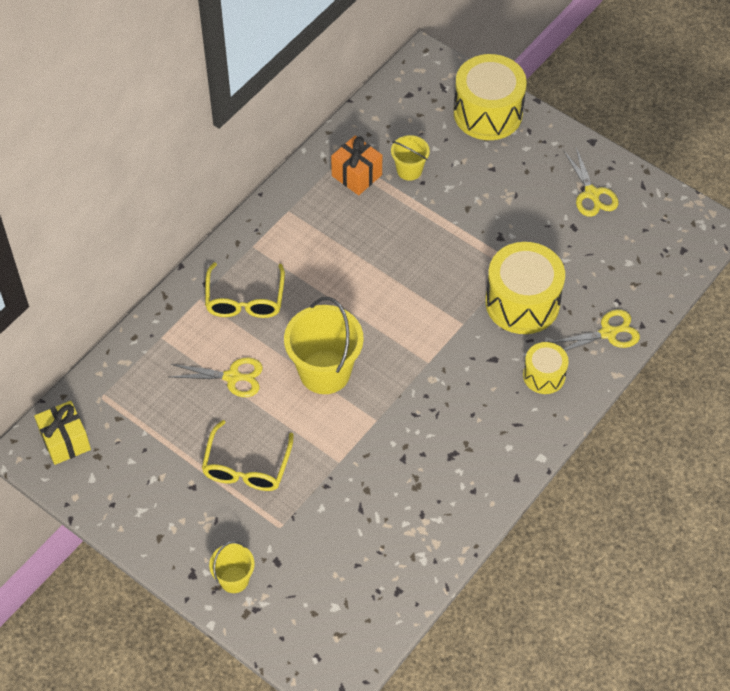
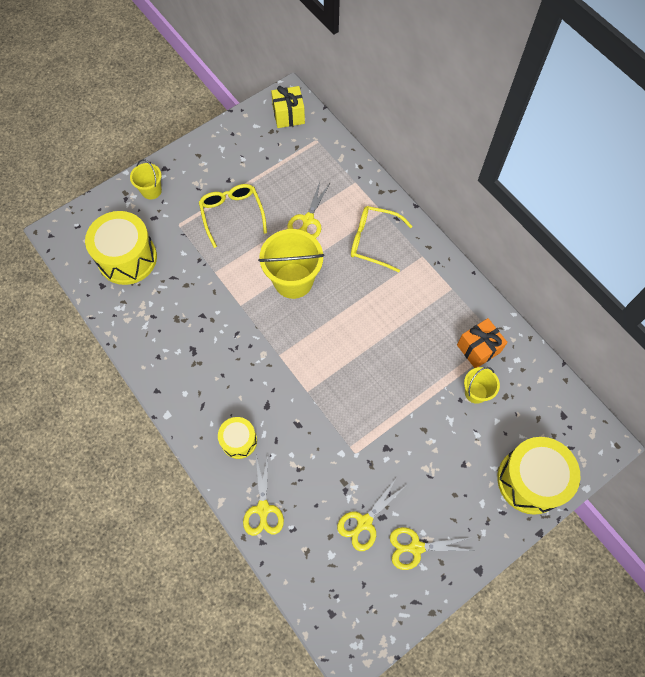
camera: 105 degrees right, 10 degrees up
(246, 467) = (232, 214): yellow glasses -> yellow glasses turned 45 degrees clockwise
(522, 302) = (314, 446): yellow drum -> yellow drum (127, 258)
(585, 241) = (364, 522): none -> yellow scissors

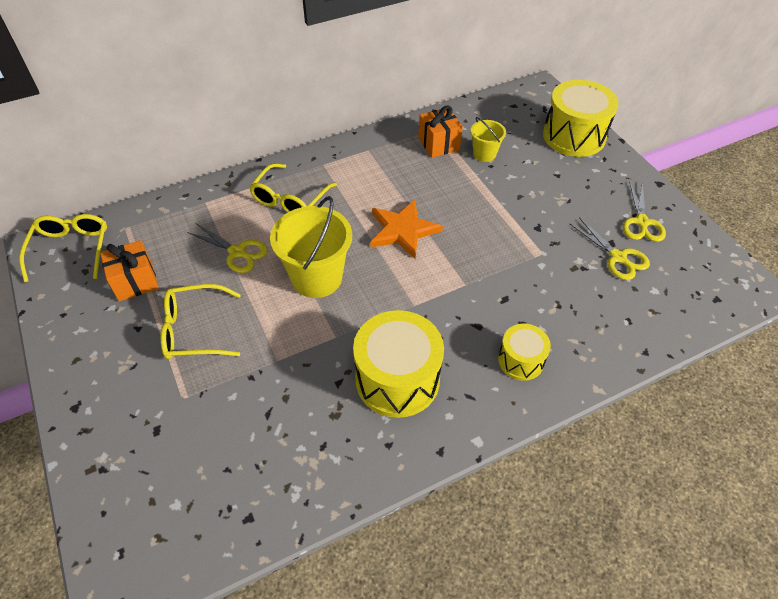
camera: 80 degrees left, 15 degrees down
(127, 258) = (213, 474): yellow drum -> yellow drum (397, 379)
(151, 191) = (106, 429): yellow bucket -> none
(263, 509) = (606, 346): yellow scissors -> none
(267, 164) = (135, 281): none -> orange gift
(288, 115) = (71, 249): yellow gift -> yellow glasses
(357, 334) = (403, 230): none -> orange star

